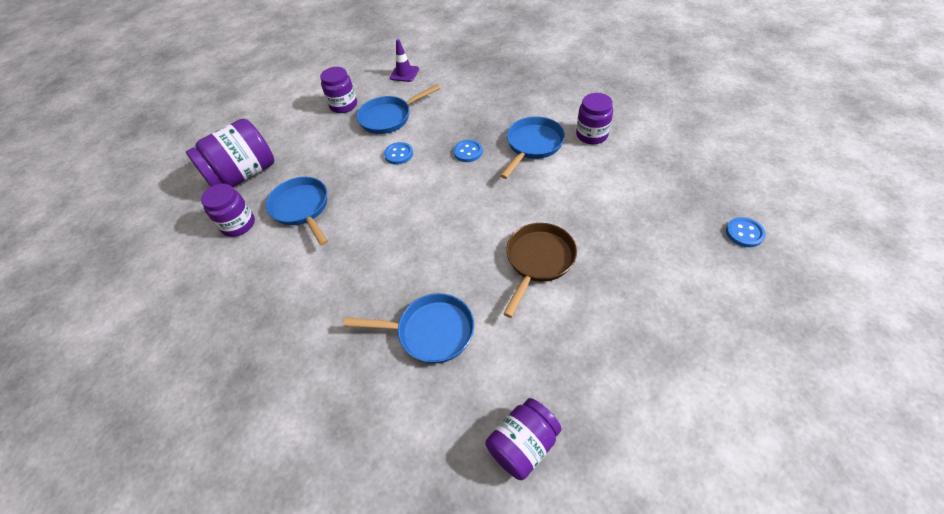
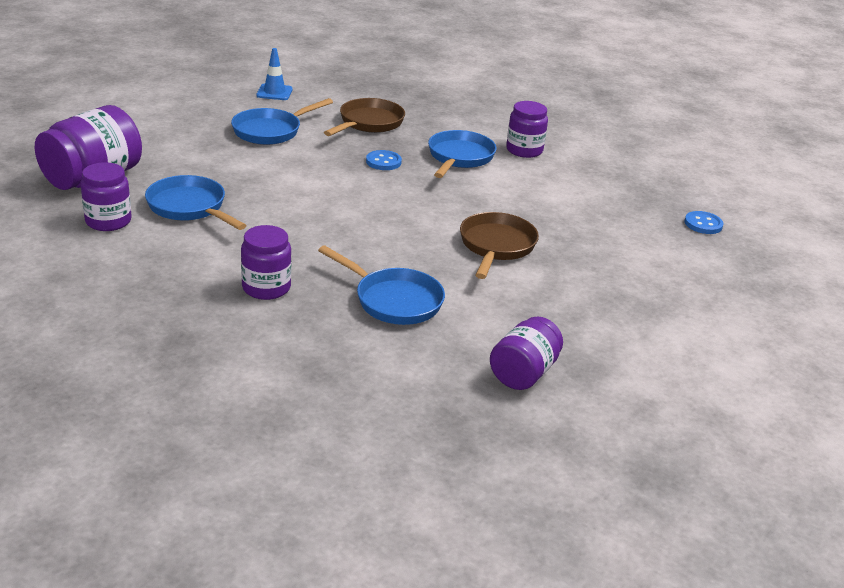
camera: 20 degrees left, 20 degrees down
(343, 105) = (204, 118): purple jar -> purple jar (266, 288)
(398, 154) = (297, 163): blue button -> none
(404, 73) = (274, 92): purple traffic cone -> blue traffic cone
(430, 332) = (394, 300): blue pan -> blue pan turned 45 degrees clockwise
(468, 105) = (369, 123): none -> brown pan

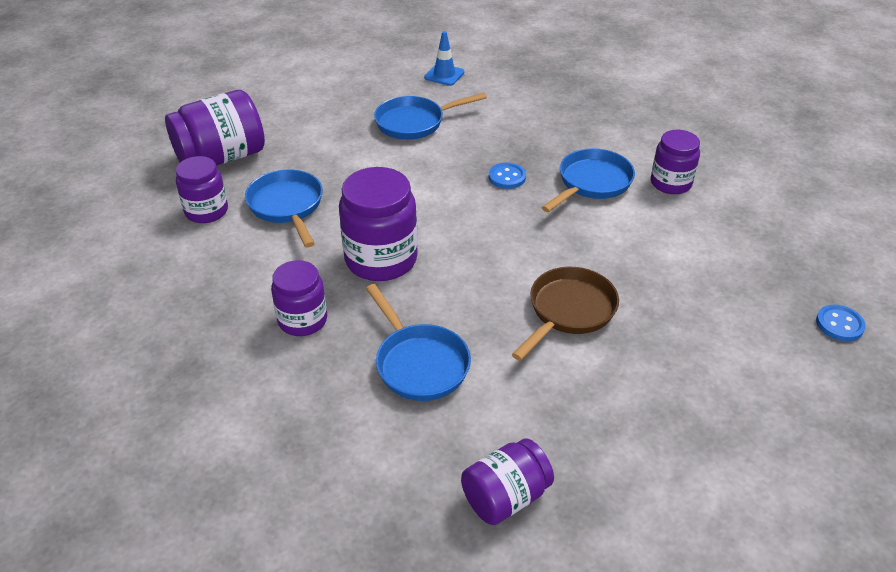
camera: 25 degrees right, 10 degrees up
(309, 234) = (381, 259): none -> purple jar
(369, 123) = (518, 124): brown pan -> none

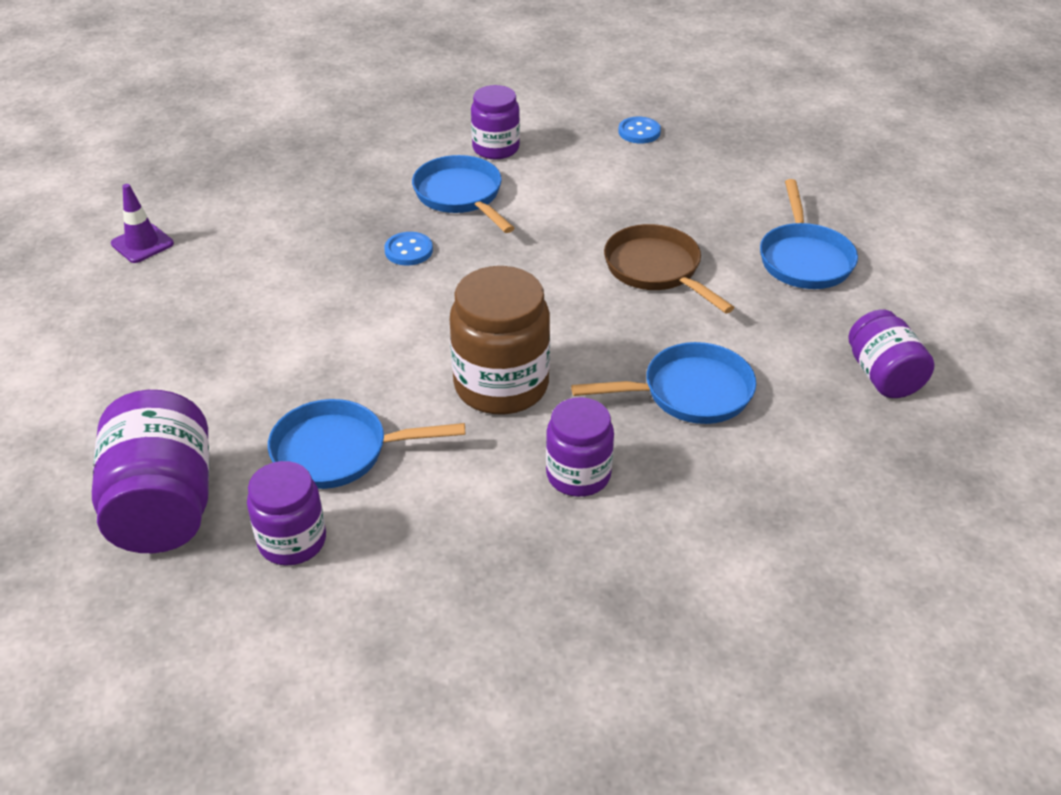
camera: 70 degrees left, 0 degrees up
(381, 259) = (501, 385): purple jar -> brown jar
(414, 122) = (234, 295): blue pan -> blue pan (804, 259)
(444, 75) = (142, 244): blue traffic cone -> purple traffic cone
(839, 324) = (740, 130): blue button -> blue button (639, 132)

